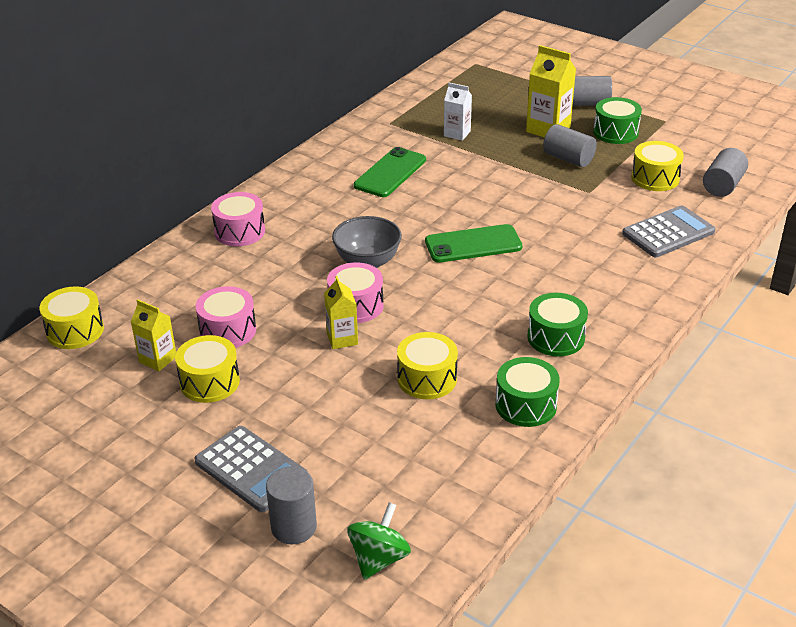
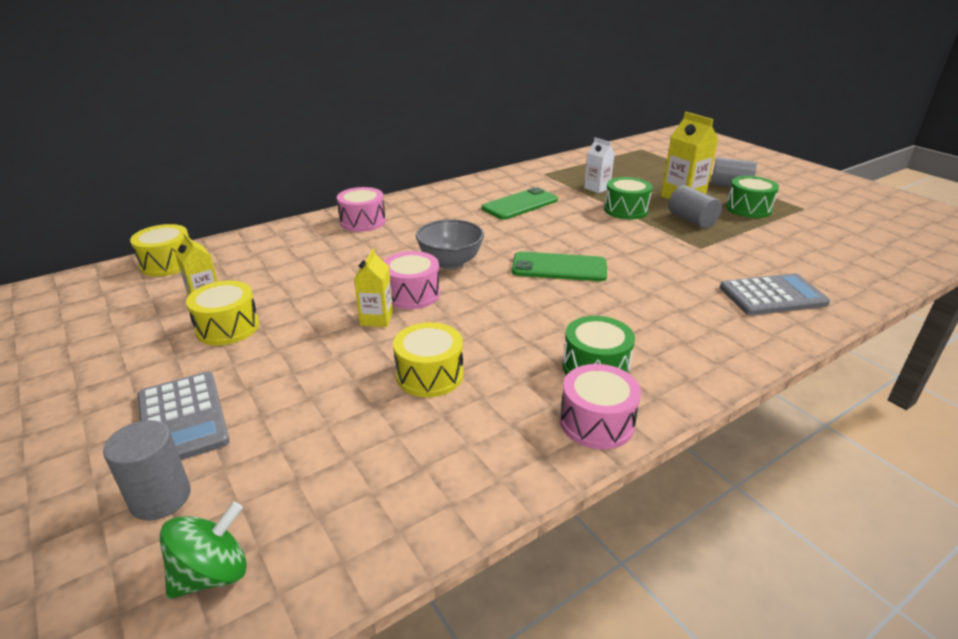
camera: 20 degrees right, 5 degrees down
(228, 331) = (284, 290): pink drum -> pink drum (596, 422)
(526, 405) = (519, 431): green drum -> green drum (626, 210)
(655, 178) = (775, 248): yellow drum -> none
(723, 185) = (851, 267): grey cylinder -> none

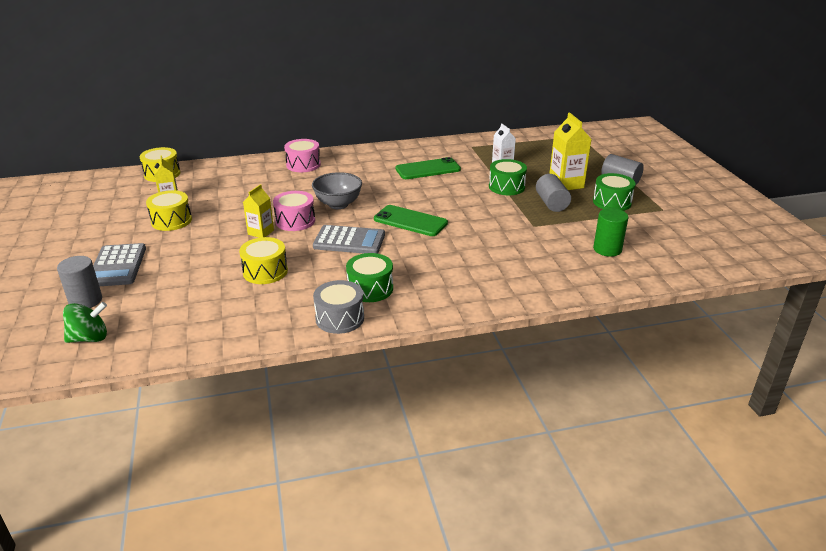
camera: 20 degrees right, 0 degrees up
(596, 422) = (340, 318): pink drum -> grey drum
(772, 296) = (548, 270): grey calculator -> grey calculator (349, 241)
(803, 260) = (607, 249): none -> green cylinder

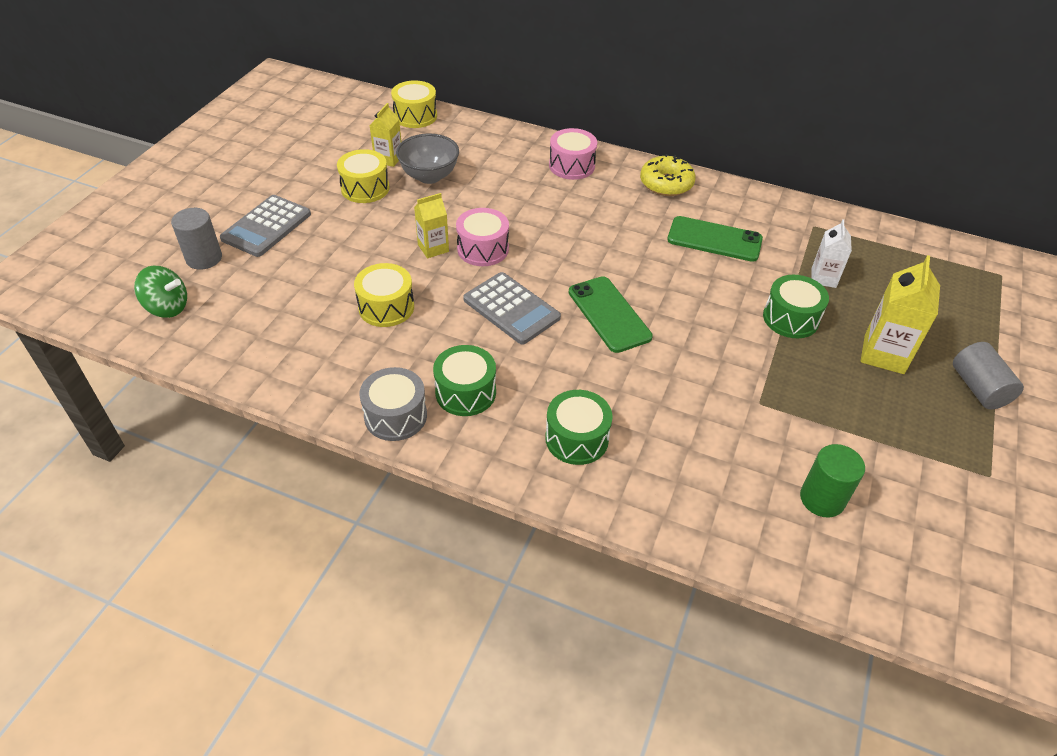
camera: 35 degrees right, 15 degrees up
(338, 204) = (552, 246): grey bowl -> grey bowl (429, 176)
(371, 155) = (666, 184): none -> yellow donut
(551, 203) = (825, 378): grey cylinder -> none
(612, 202) = (920, 421): green drum -> green drum (576, 438)

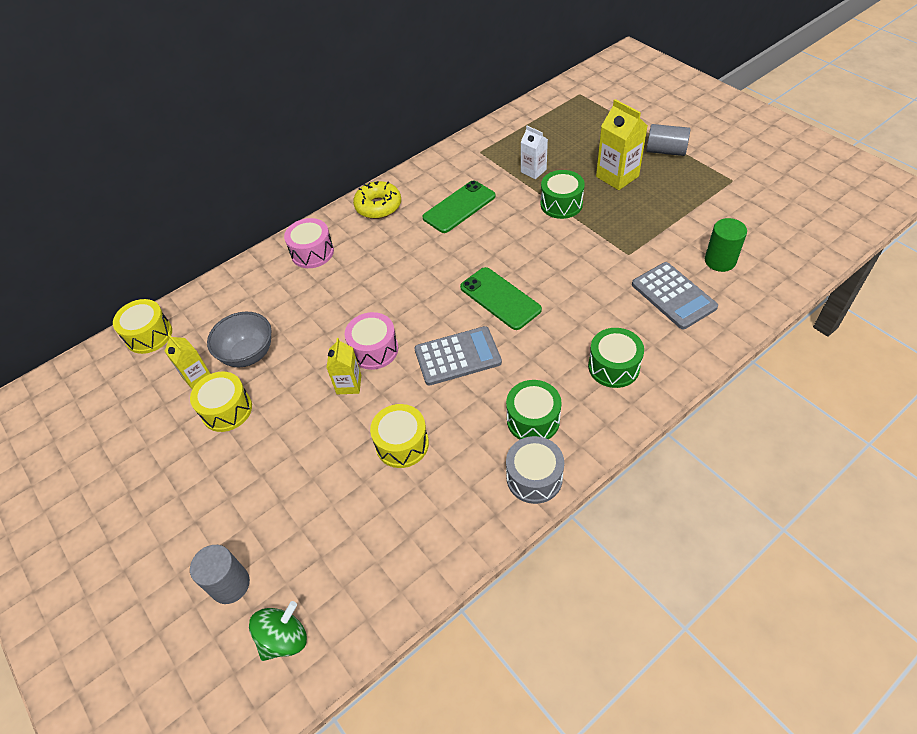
camera: 55 degrees left, 5 degrees up
(266, 226) = (222, 512): grey calculator -> grey calculator (673, 296)
(609, 314) = (500, 298): green phone -> green phone turned 45 degrees clockwise

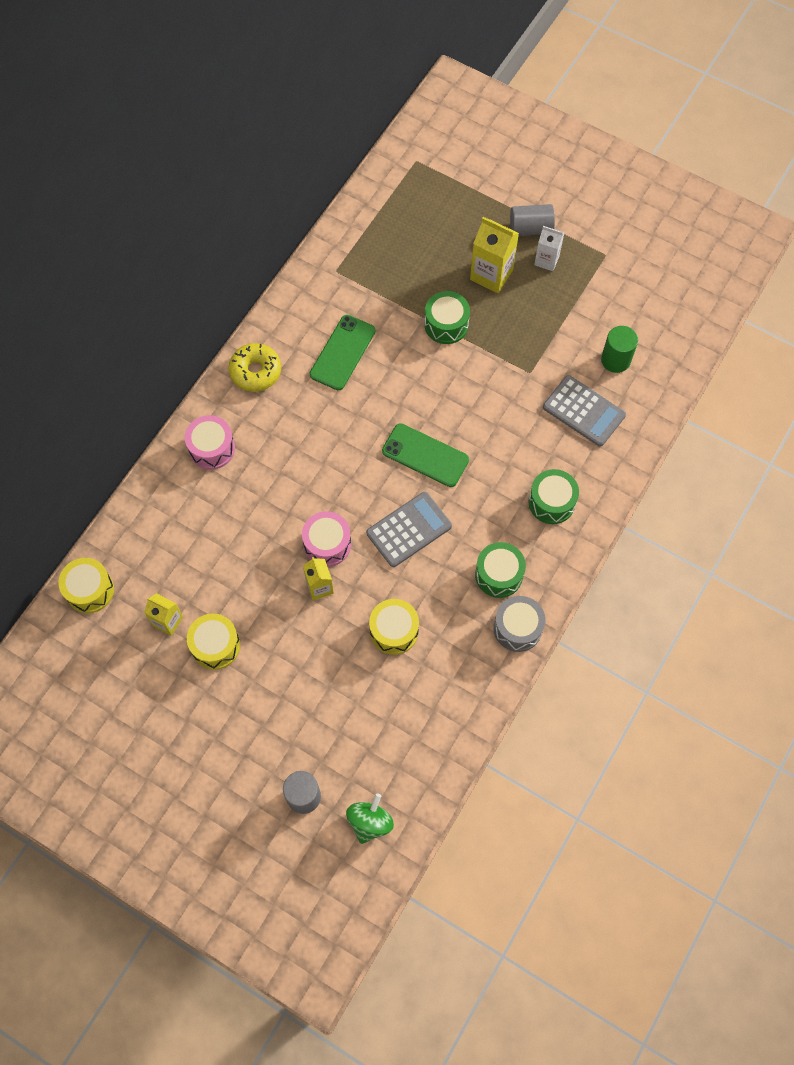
camera: 25 degrees left, 15 degrees up
(248, 354) = (206, 583): grey bowl -> none
(533, 171) = (403, 286): white carton -> white carton (546, 260)

